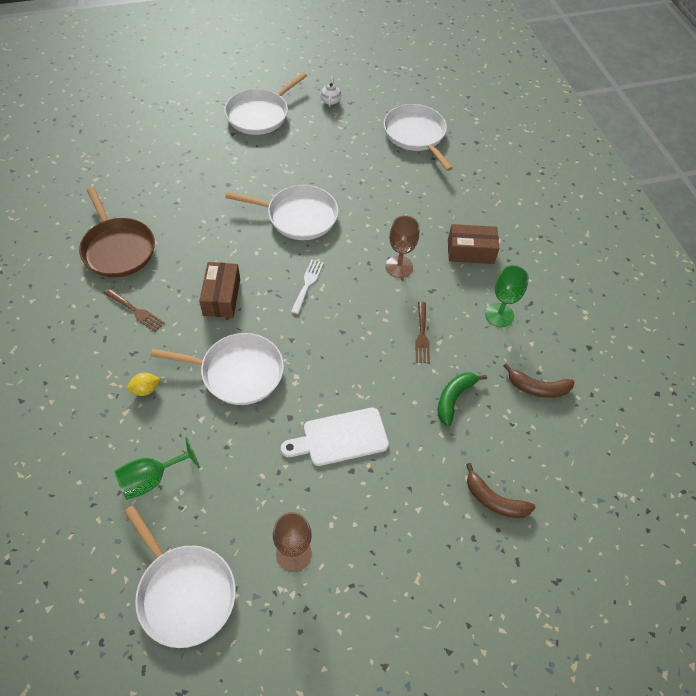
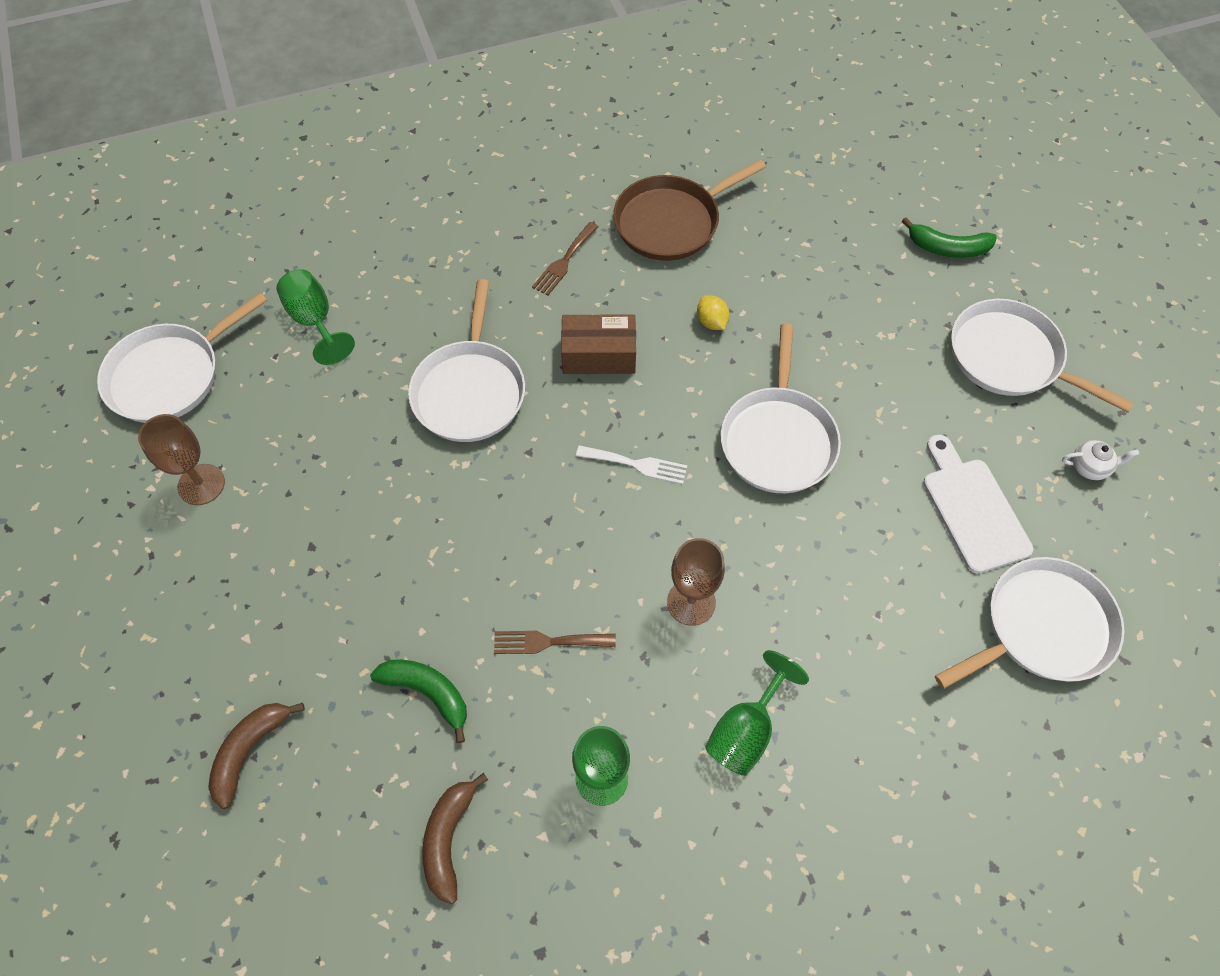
camera: 90 degrees right, 5 degrees up
(145, 389) = (441, 293): yellow lemon -> yellow lemon (711, 322)
(177, 124) = (947, 248): none -> green banana
(340, 438) = (363, 529): white cutting board -> white cutting board (972, 509)
(470, 251) = (746, 730): brown box -> green goblet

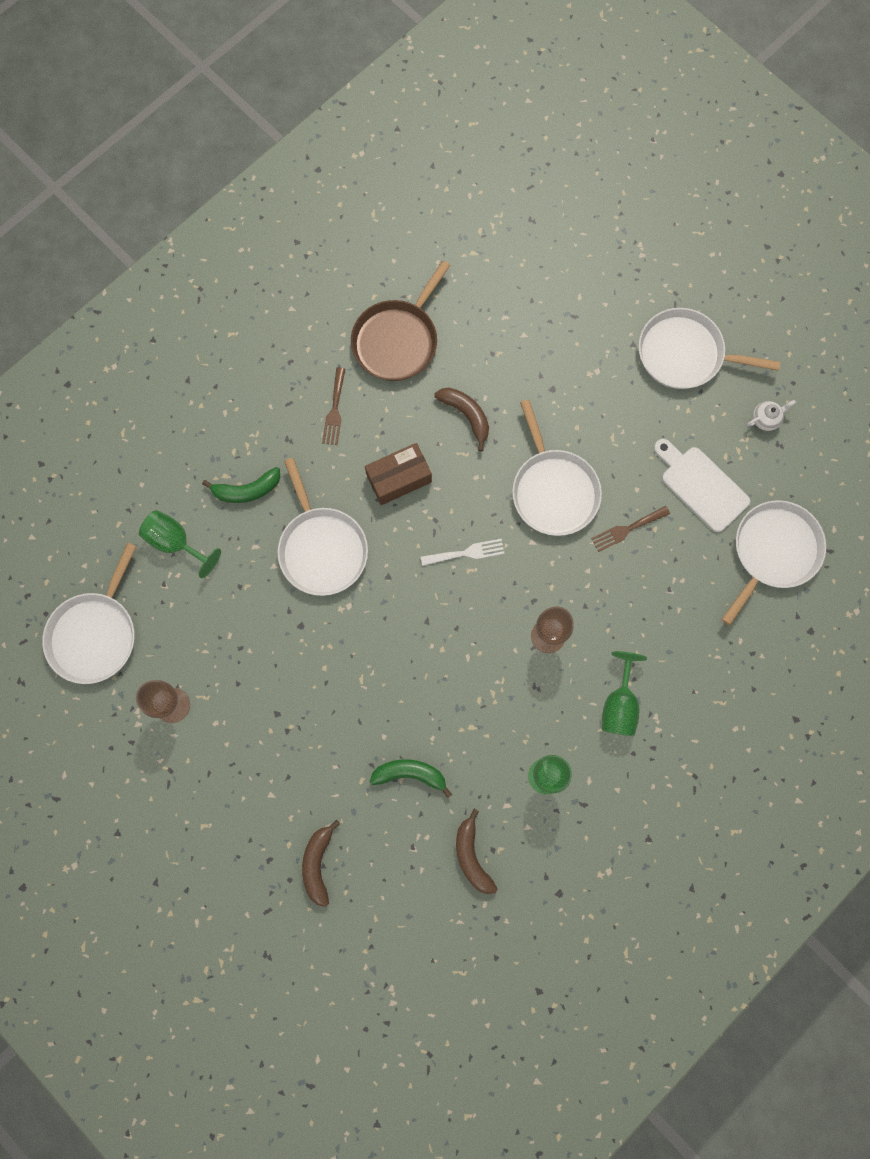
camera: 25 degrees left, 15 degrees up
(548, 642) = (469, 705): brown fork -> brown fork (627, 529)
(711, 322) = (466, 415): yellow lemon -> brown banana
(947, 248) = (608, 277): green banana -> green banana (247, 490)

